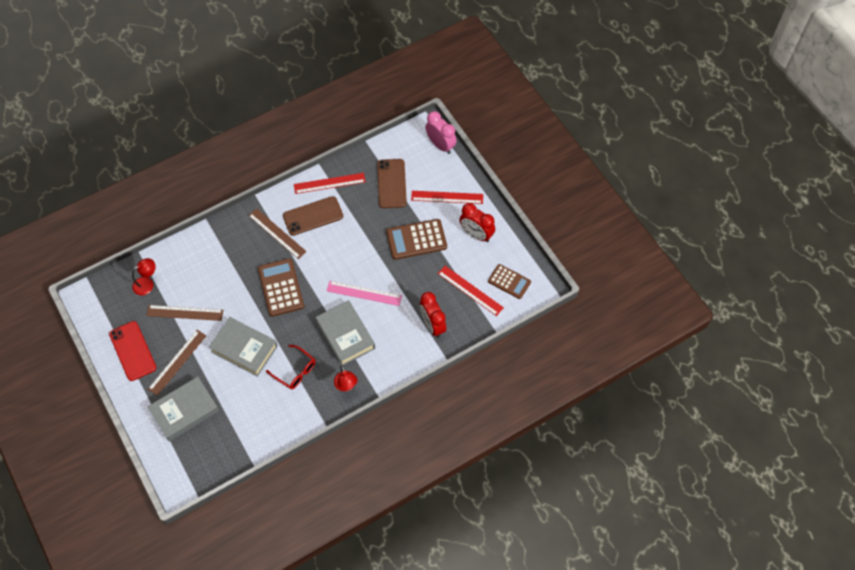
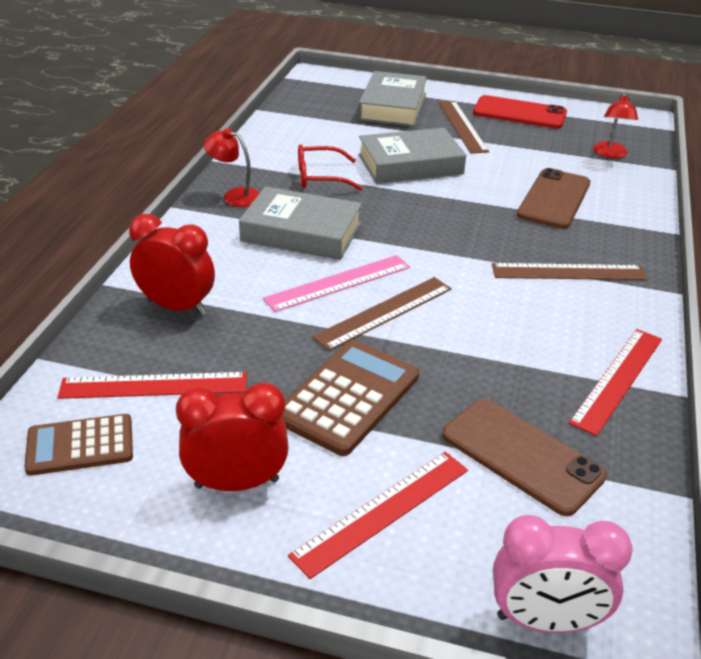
camera: 135 degrees right, 25 degrees down
(185, 313) = (526, 156): brown ruler -> brown ruler (384, 312)
(281, 287) = (461, 227): brown calculator -> none
(313, 216) = (560, 321): brown phone -> brown phone (554, 199)

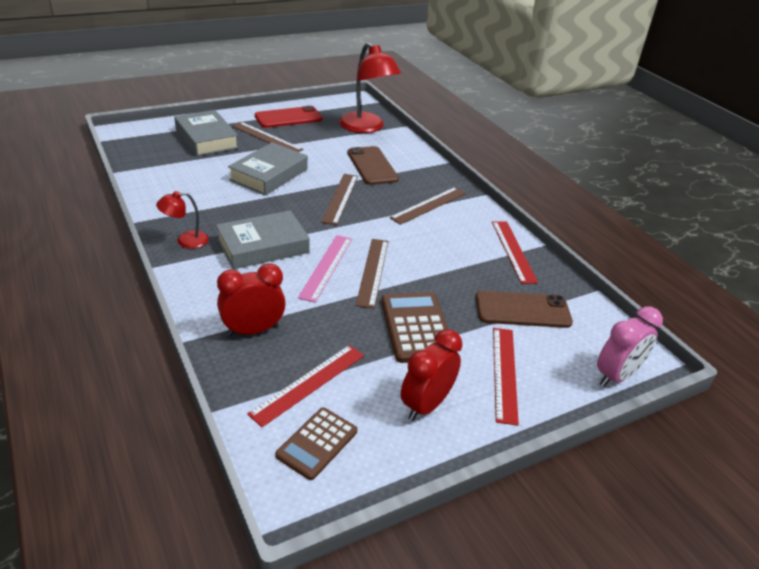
camera: 45 degrees left, 0 degrees up
(319, 177) = (224, 205): red glasses -> none
(459, 219) = (340, 198): none -> brown ruler
(610, 154) = (366, 128): red lamp -> red lamp, size x2.00

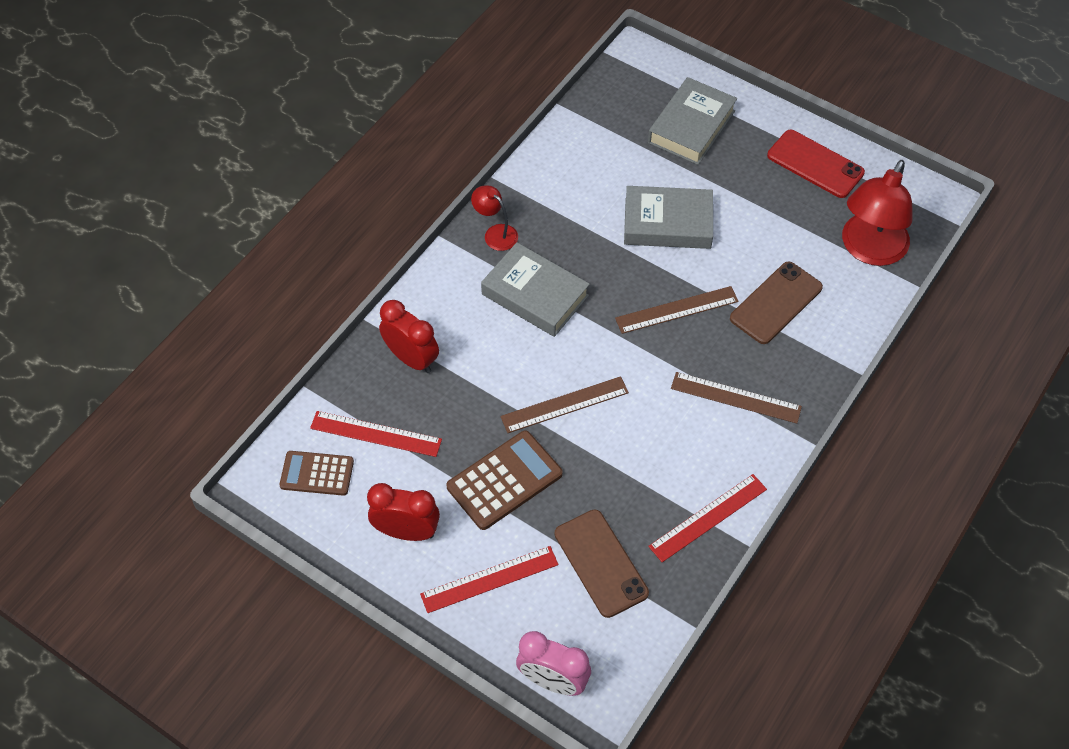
camera: 65 degrees right, 20 degrees up
(267, 138) = (745, 174): brown ruler -> none
(326, 267) = (542, 363): pink ruler -> none

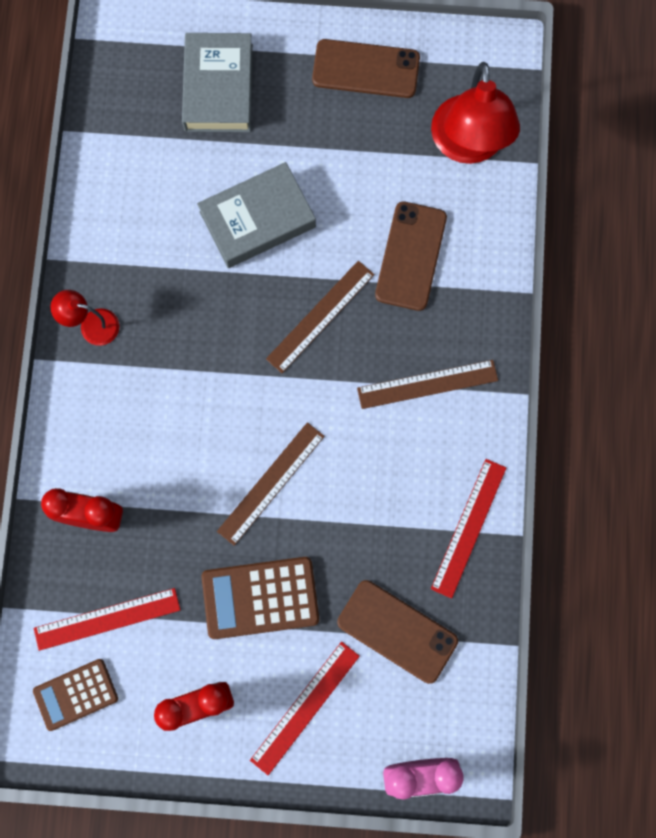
camera: 30 degrees left, 20 degrees up
(504, 480) = (260, 597): brown calculator -> brown calculator turned 120 degrees counterclockwise
(535, 295) = (172, 375): grey book -> none
(815, 164) = (366, 69): red phone -> brown phone

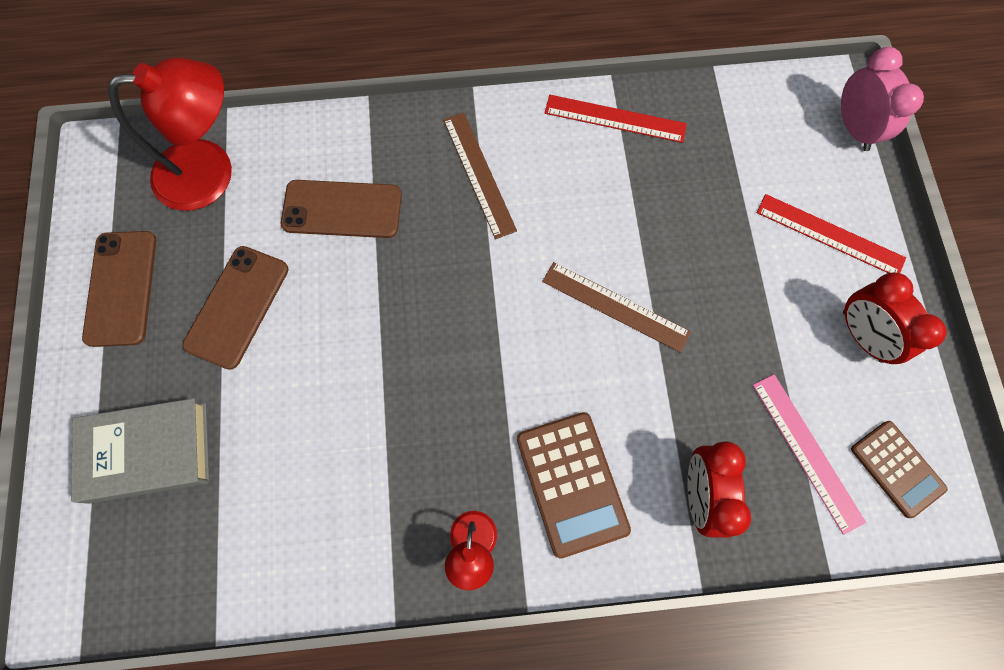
camera: 100 degrees left, 5 degrees down
(107, 619) = (807, 451): red ruler -> pink ruler
(257, 219) = (315, 375): grey book -> none
(260, 597) = (736, 296): brown calculator -> brown calculator (571, 483)
(320, 316) = (422, 288): brown ruler -> none
(397, 631) = (731, 165): brown phone -> brown phone (237, 307)

